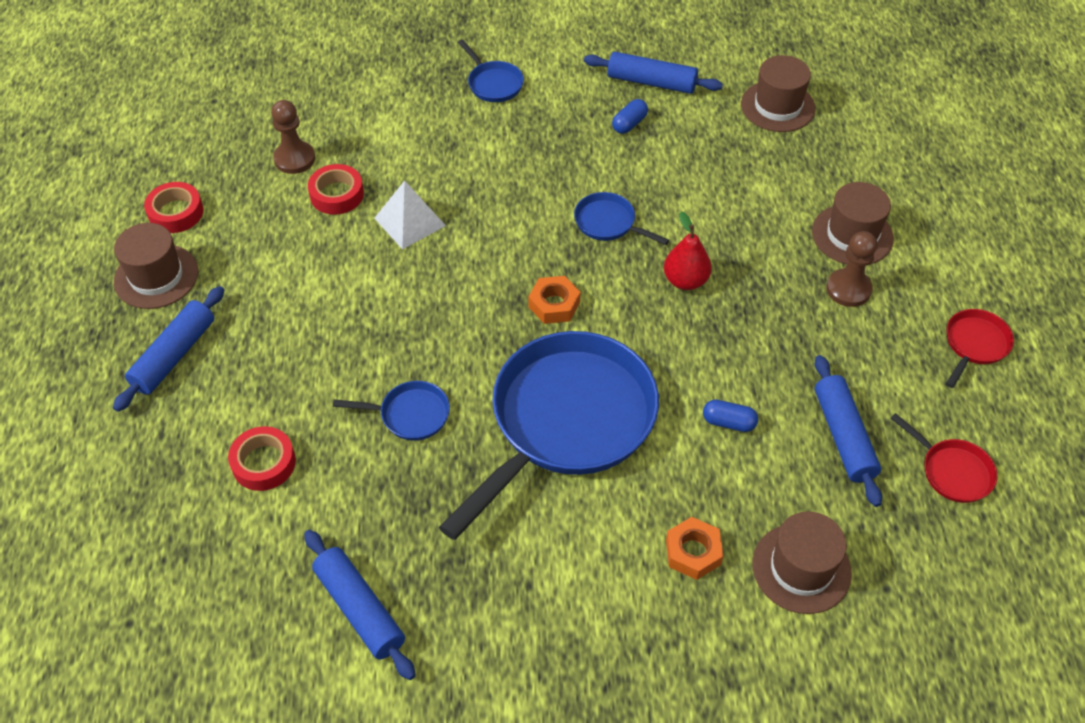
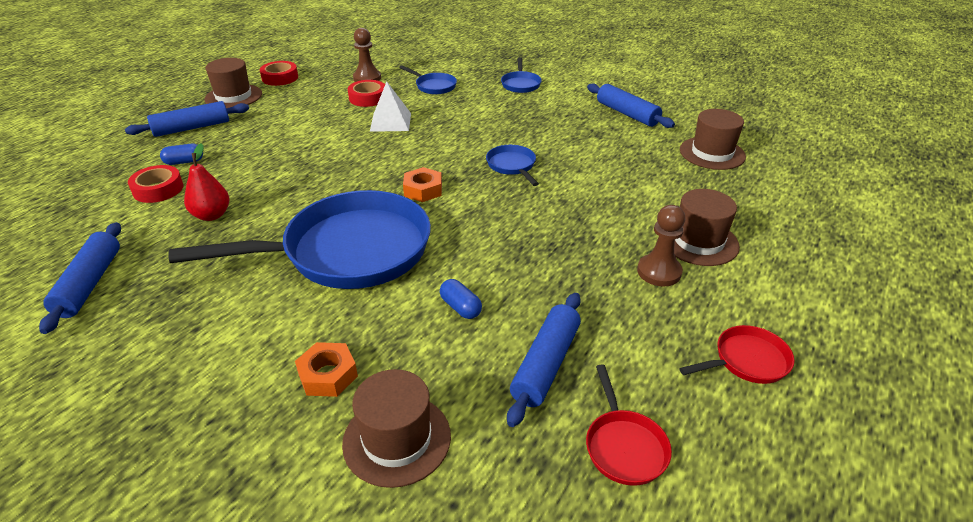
camera: 35 degrees right, 15 degrees down
(410, 415) = (263, 204): blue pan -> blue pan (434, 86)
(629, 124) = (587, 127): blue capsule -> blue capsule (184, 162)
(685, 280) = (529, 214): red pear -> red pear (212, 215)

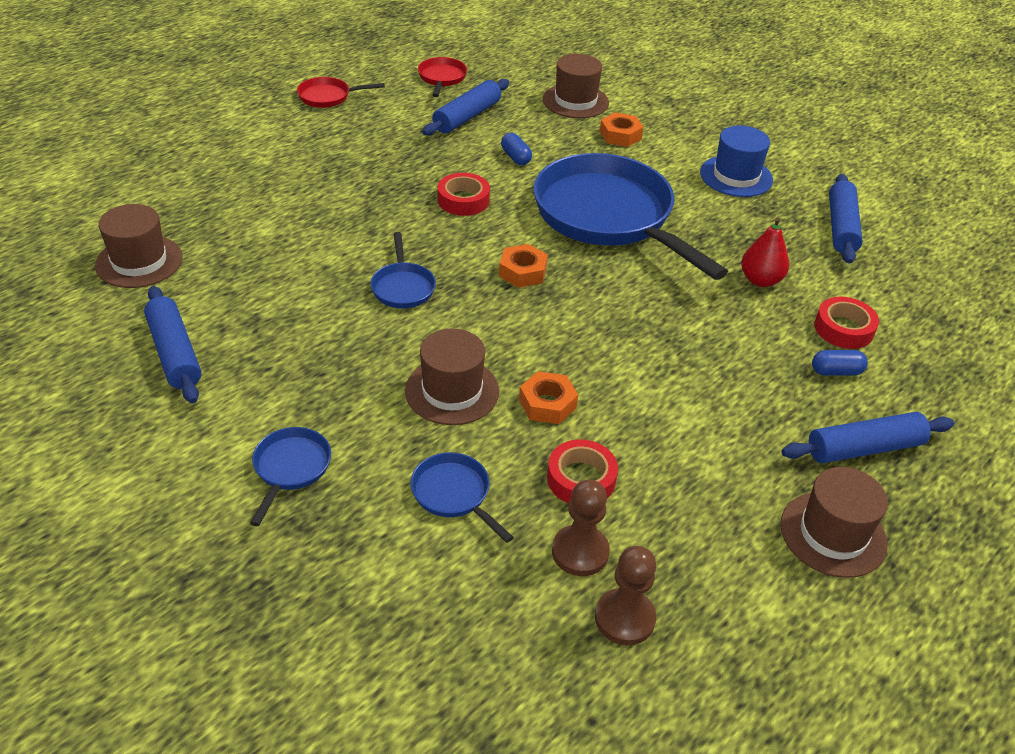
camera: 170 degrees left, 5 degrees up
(183, 333) = (736, 176): none -> blue hat
(280, 78) = (762, 591): red tape -> red tape (463, 200)
(348, 251) = (609, 217): blue pan -> blue pan turned 60 degrees clockwise
(390, 122) = (547, 404): white pyramid -> orange nut
(659, 272) = (335, 154): brown pawn -> brown pawn (624, 618)
(698, 241) = (274, 170): brown hat -> brown hat (452, 391)

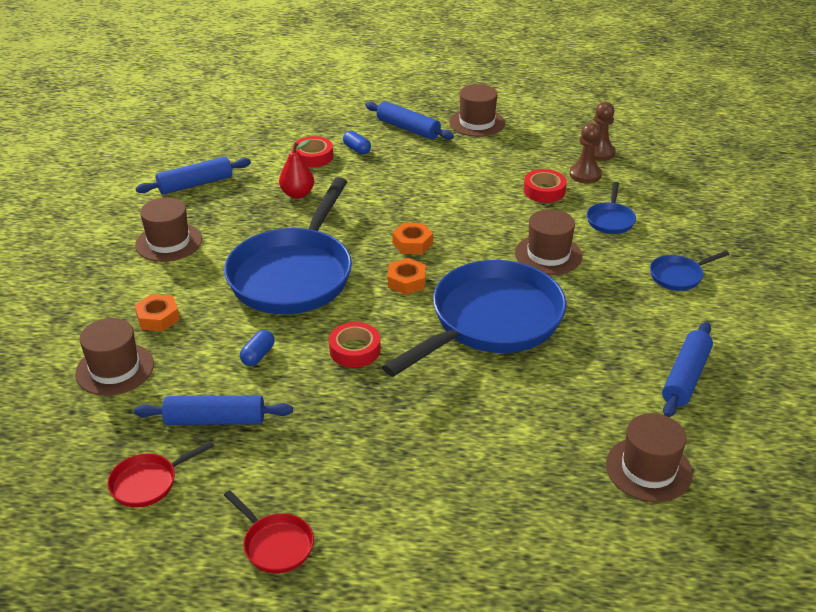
camera: 125 degrees left, 5 degrees down
(403, 287) = (491, 321): blue pan -> blue pan, size x2.39
(547, 404) = (510, 221): orange nut -> orange nut (412, 243)
(736, 176) = (168, 242): blue hat -> brown hat

